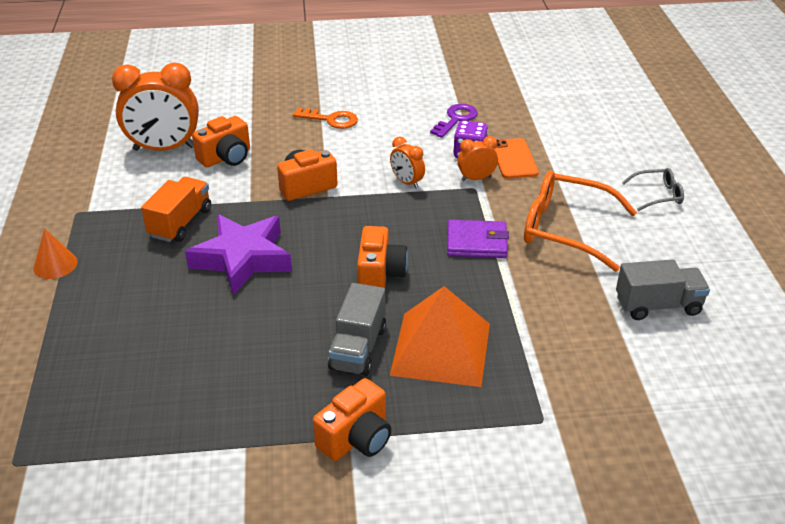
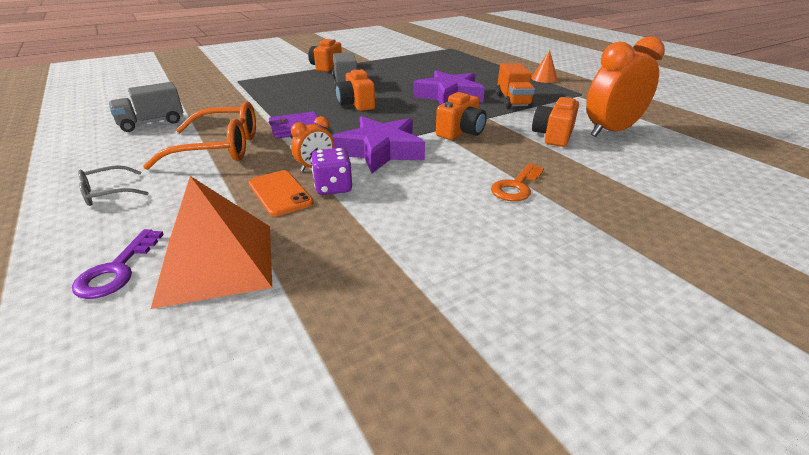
camera: 155 degrees right, 5 degrees down
(331, 120) = (516, 186): orange key -> orange key turned 45 degrees counterclockwise
(407, 182) = (380, 151): orange clock -> purple star
(441, 349) = (299, 89): orange pyramid -> orange pyramid (216, 262)
(456, 119) = (373, 224): purple key -> purple key (117, 270)

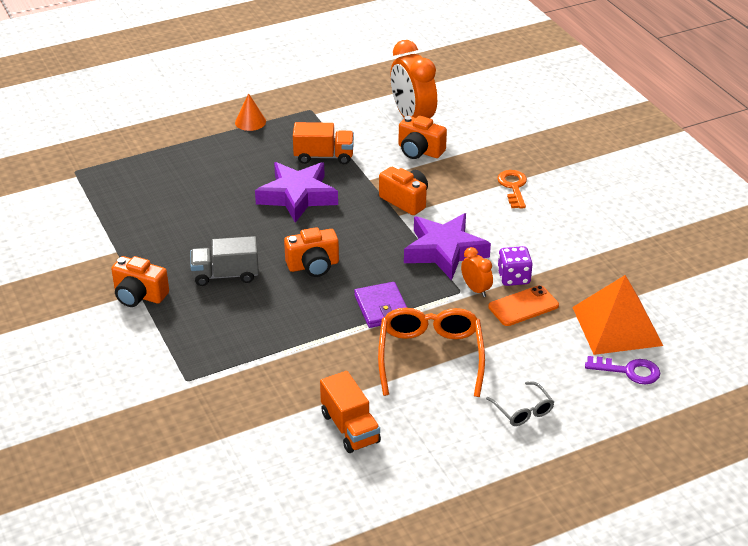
camera: 85 degrees left, 5 degrees up
(152, 123) = (350, 428): grey truck -> orange truck
(516, 186) = (513, 187): orange key -> orange key turned 135 degrees counterclockwise

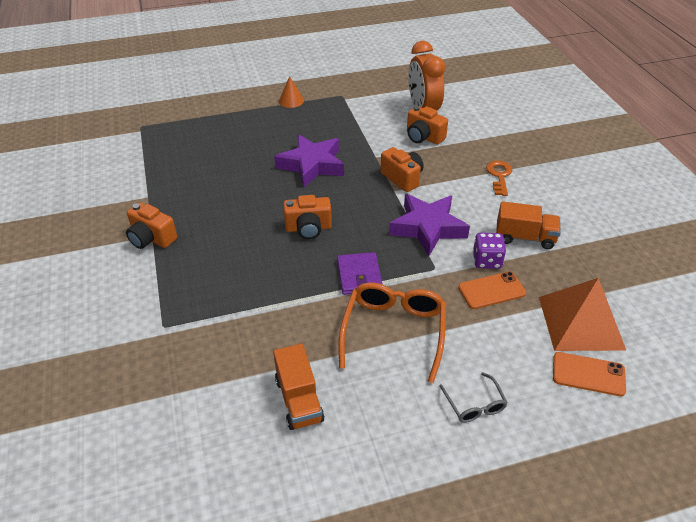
camera: 10 degrees right, 5 degrees up
(225, 275) = (230, 228): grey truck -> none
(324, 156) = (342, 134): orange truck -> orange truck (525, 237)
(476, 289) = (449, 268): orange clock -> none
(628, 371) = (588, 374): purple key -> orange phone

